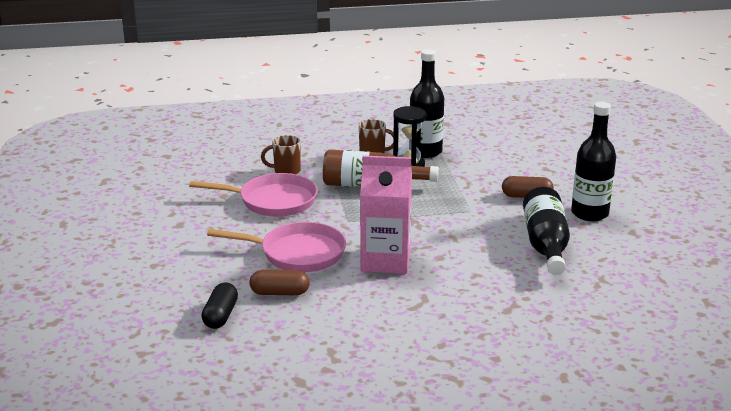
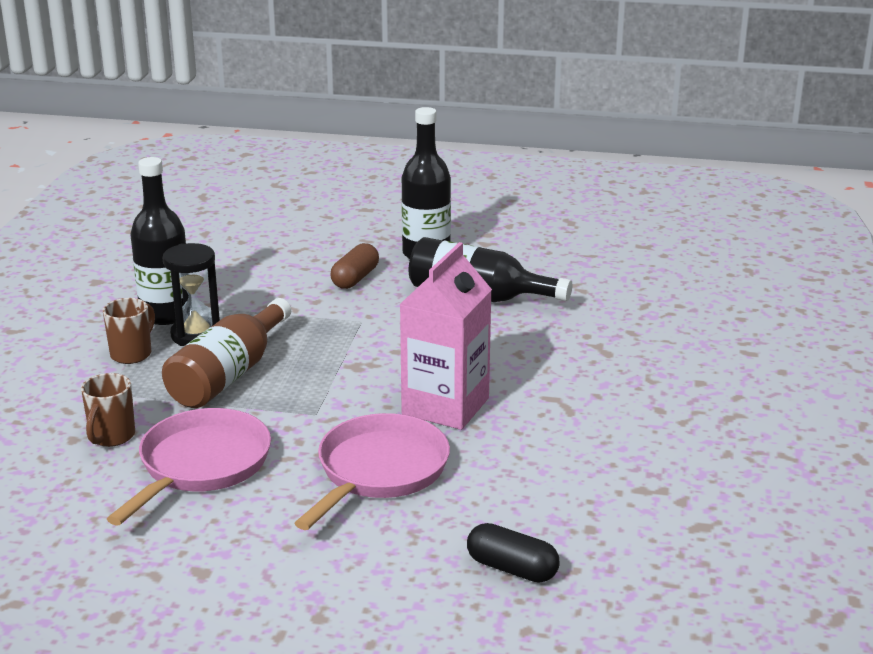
camera: 70 degrees left, 0 degrees up
(280, 293) = (478, 505): brown capsule -> none

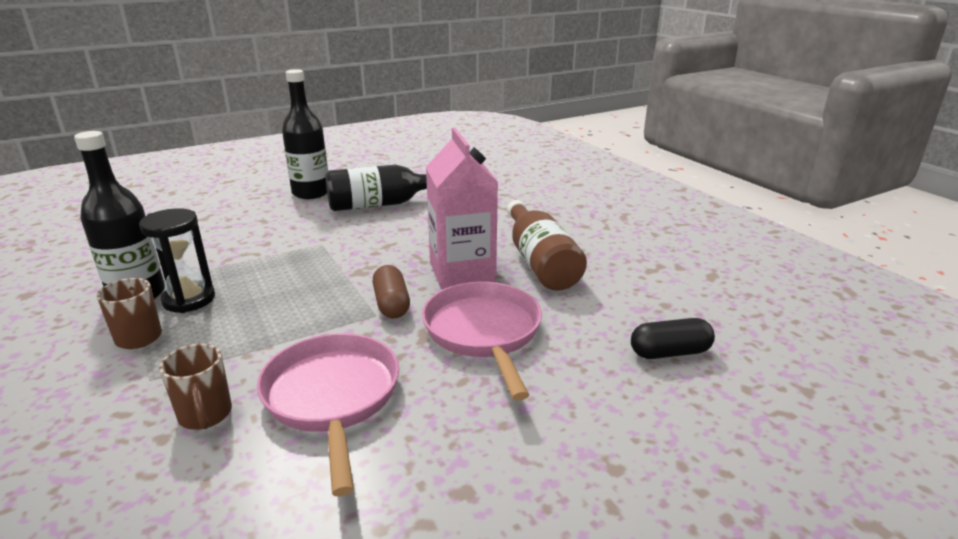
camera: 40 degrees left, 0 degrees up
(229, 375) = (260, 317): brown bottle -> brown bottle (540, 262)
(355, 278) = (278, 220): brown capsule -> brown capsule (391, 304)

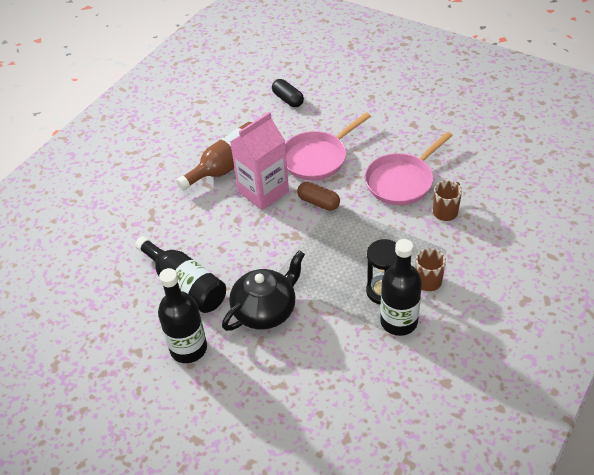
camera: 115 degrees left, 20 degrees up
(290, 230) = (265, 310): none -> black teapot
(391, 304) = (318, 202): brown capsule -> brown capsule turned 75 degrees clockwise

